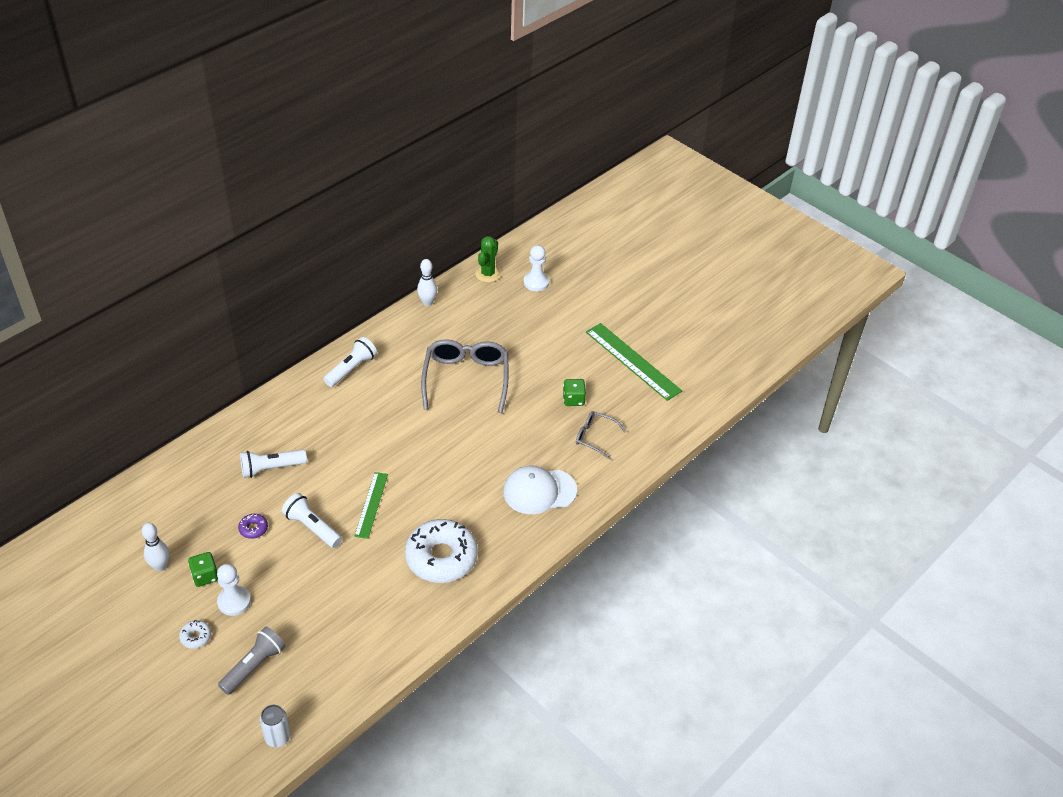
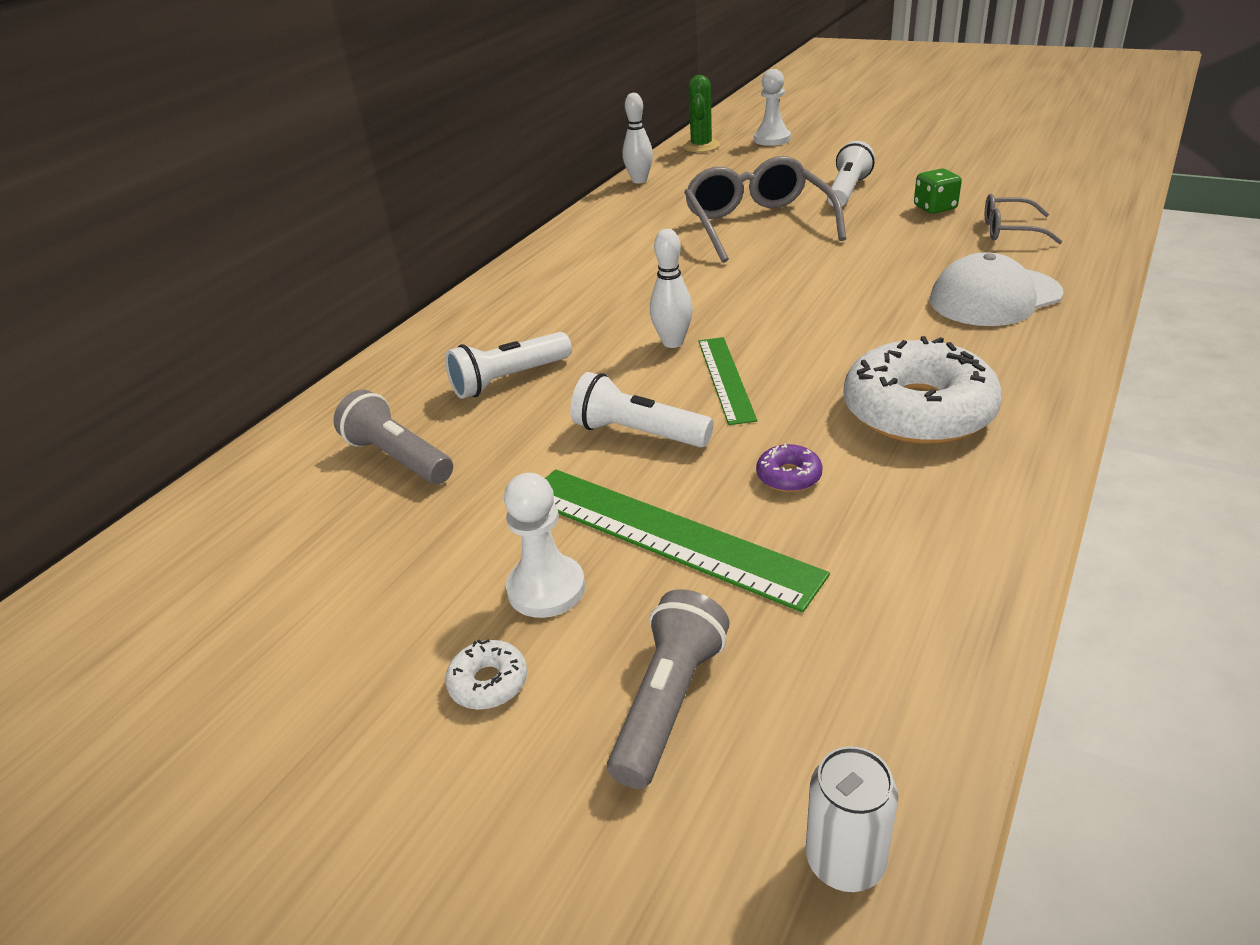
camera: 10 degrees left, 10 degrees down
(160, 566) = (346, 572): white bowling pin -> white bowling pin (673, 342)
(201, 506) = (398, 458): none -> grey flashlight
(205, 576) = (457, 562): green dice -> none
(253, 529) = (522, 464): purple donut -> purple donut (788, 476)
(351, 369) = (573, 253): white flashlight -> white flashlight (847, 191)
(633, 361) = (974, 163): green ruler -> green ruler (666, 534)

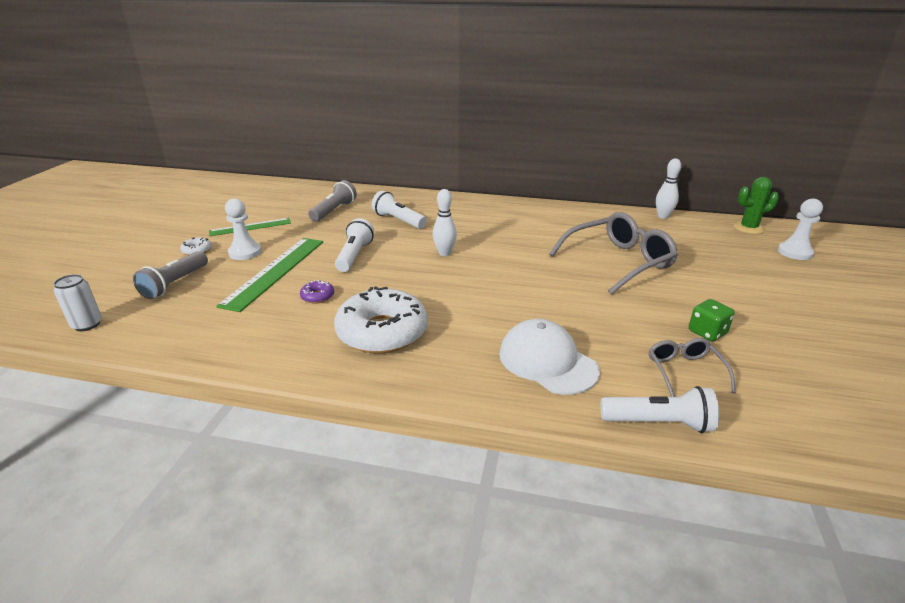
camera: 70 degrees right, 5 degrees down
(668, 702) = (175, 284): grey flashlight -> grey flashlight turned 105 degrees clockwise
(726, 379) = (409, 271): green ruler -> green ruler (250, 227)
(847, 191) = (710, 291): white flashlight -> white flashlight (659, 423)

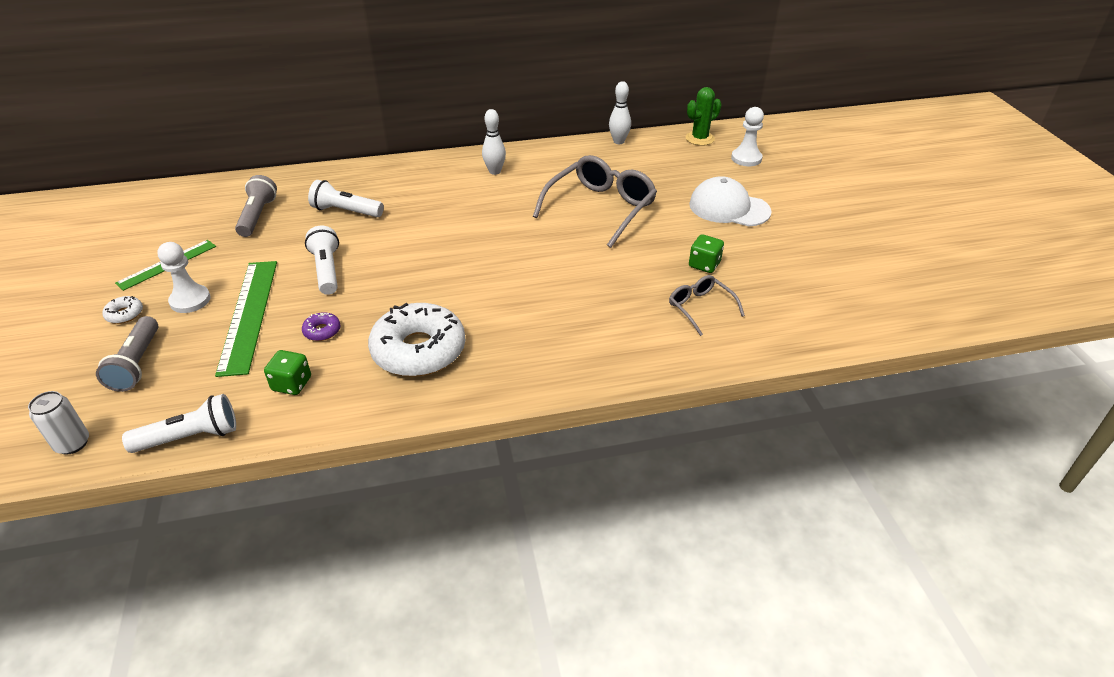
camera: 25 degrees left, 10 degrees up
(264, 328) = (292, 384): none -> green dice
(444, 253) = (424, 242): white bowling pin -> white bowling pin (495, 171)
(547, 361) = (587, 333): white cap -> white cap (729, 208)
(659, 423) = (698, 360): white flashlight -> white flashlight (190, 437)

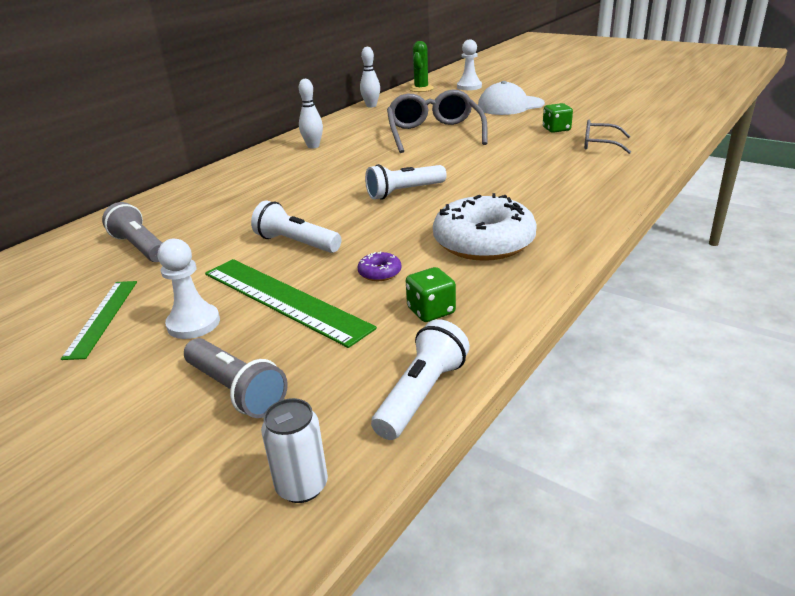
camera: 40 degrees left, 10 degrees down
(125, 314) = (131, 371): white donut -> none
(346, 211) = (231, 209): white flashlight -> white flashlight (404, 192)

